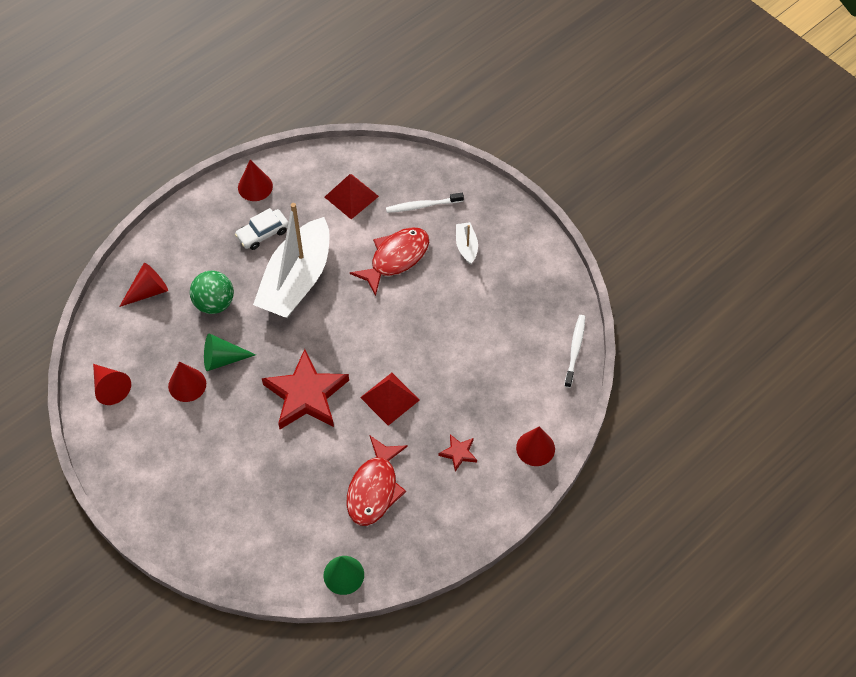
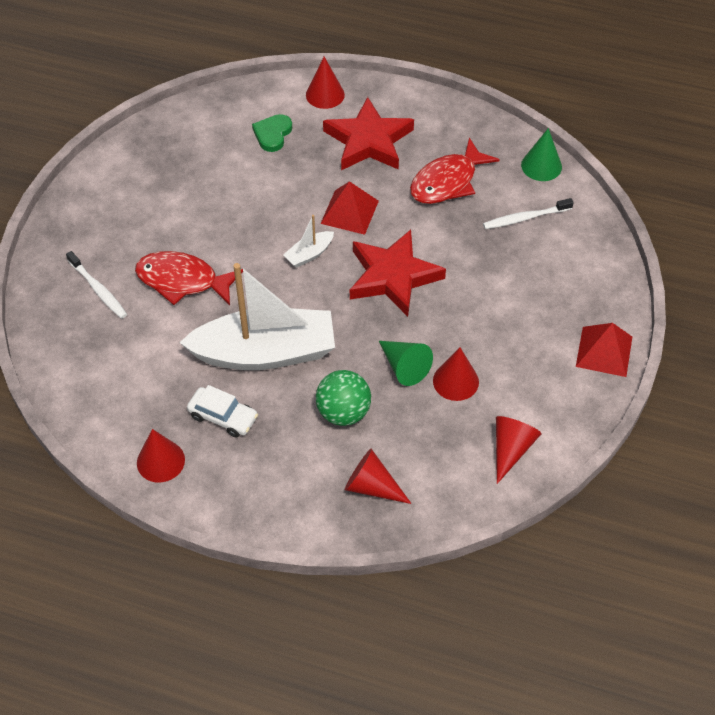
camera: 120 degrees left, 5 degrees down
(351, 196) = (121, 359): red pyramid -> red pyramid (604, 351)
(374, 488) = (447, 182): red fish -> red fish turned 150 degrees clockwise
(458, 453) = (368, 141): red star -> red star, size x2.27
(466, 246) = (131, 230): white boat -> white boat (309, 254)
(511, 385) = (272, 134): none -> green heart
(575, 350) = (204, 106): white toothbrush -> white toothbrush (525, 218)

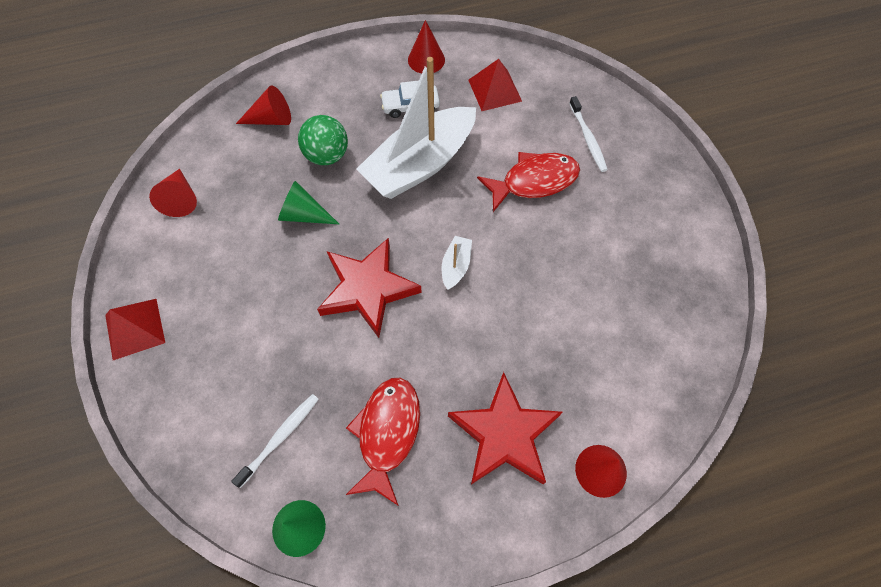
camera: 145 degrees right, 10 degrees up
(98, 289) = (587, 138): white toothbrush -> white toothbrush turned 120 degrees counterclockwise
(272, 134) = (602, 377): green heart -> none
(349, 212) = (456, 332): red pyramid -> red pyramid (495, 90)
(455, 381) = (254, 227): red cone -> none

